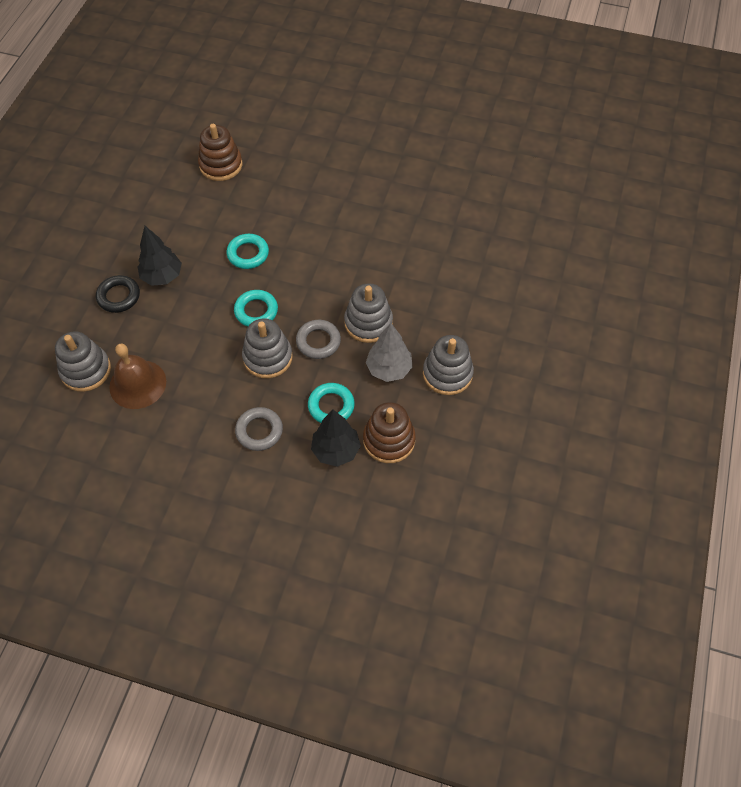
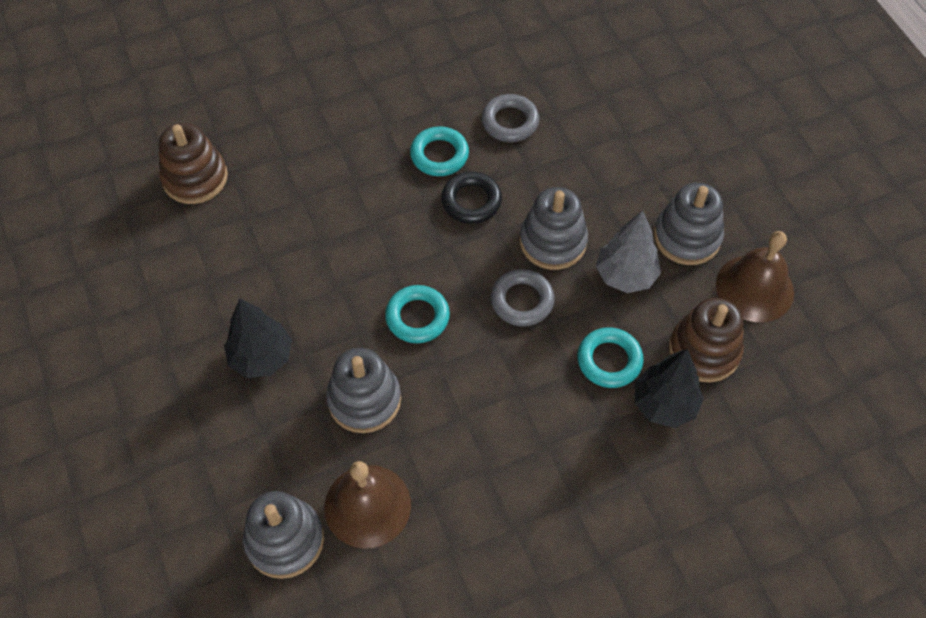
camera: 40 degrees left, 0 degrees up
(119, 296) = (231, 420): black ring -> black ring (471, 201)
(248, 254) = (338, 259): turquoise ring -> turquoise ring (439, 155)
(259, 431) = (563, 448): grey ring -> grey ring (510, 122)
(268, 357) = (485, 359): grey stacking toy -> grey stacking toy (364, 400)
(456, 429) = (754, 288): none -> brown bell

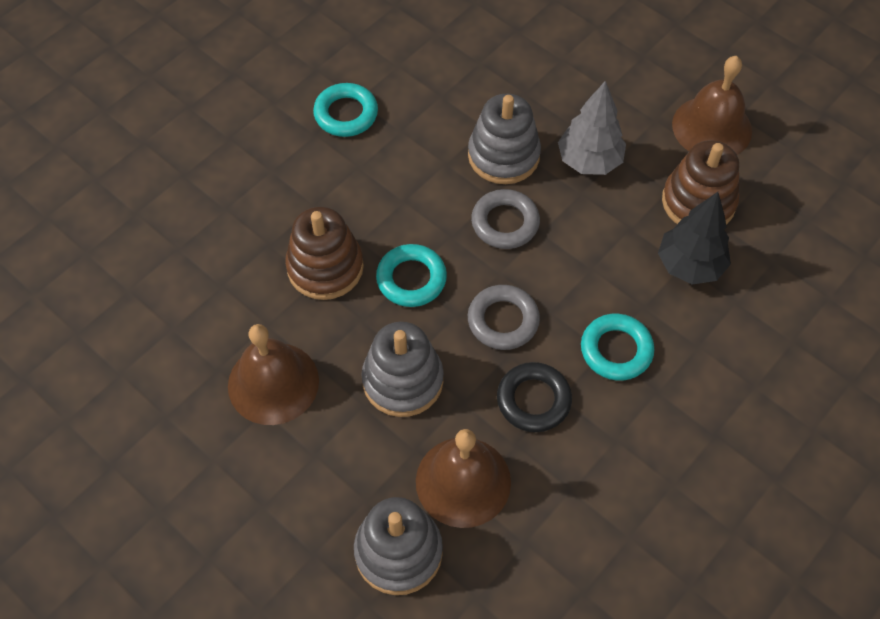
camera: 25 degrees left, 0 degrees up
(195, 178) = (98, 231): brown stacking toy -> brown stacking toy (325, 267)
(262, 357) = (273, 383): black tree -> brown bell
(471, 201) = (403, 147): black ring -> black ring (533, 400)
(510, 122) = (399, 57): grey ring -> grey ring (503, 320)
(609, 360) = (617, 246): turquoise ring -> turquoise ring (616, 350)
(687, 237) = (626, 104): grey stacking toy -> none

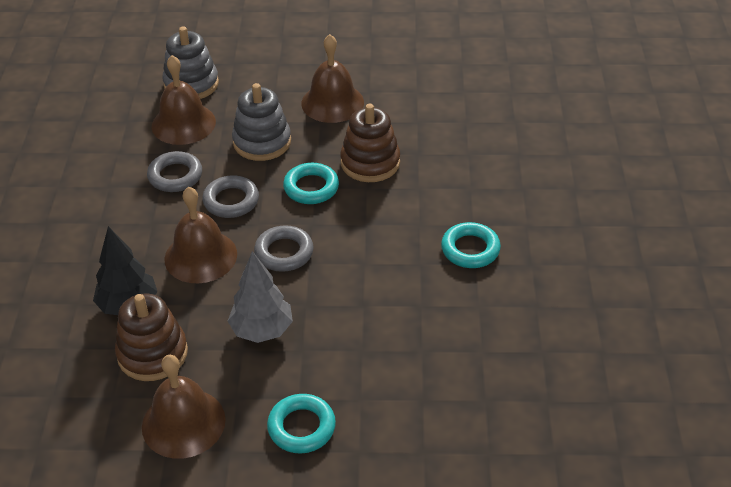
camera: 140 degrees right, 15 degrees down
(503, 155) = (329, 294): grey stacking toy -> none
(533, 400) = (175, 176): black ring -> grey ring
(584, 273) = (200, 256): none -> brown bell
(616, 350) = (143, 227): turquoise ring -> turquoise ring (301, 427)

